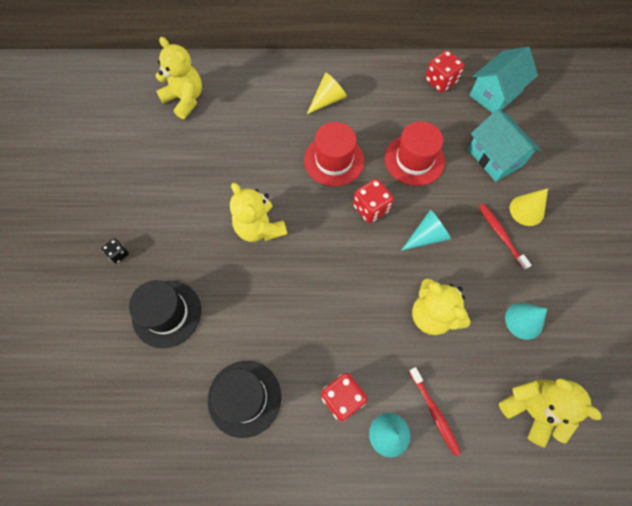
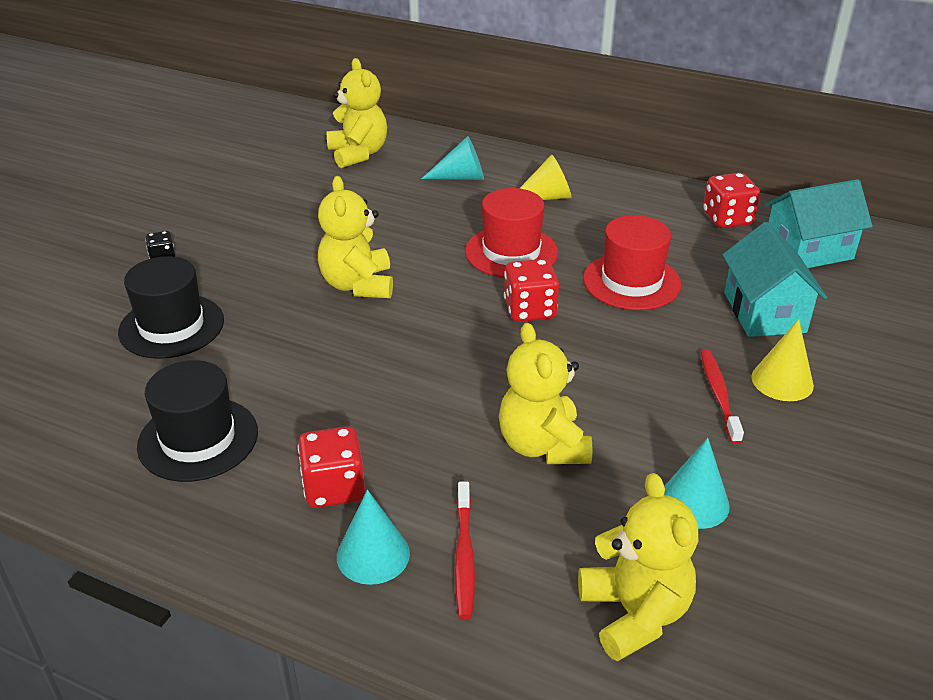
camera: 25 degrees right, 30 degrees down
(427, 236) = (595, 361): turquoise cone -> turquoise cone (461, 177)

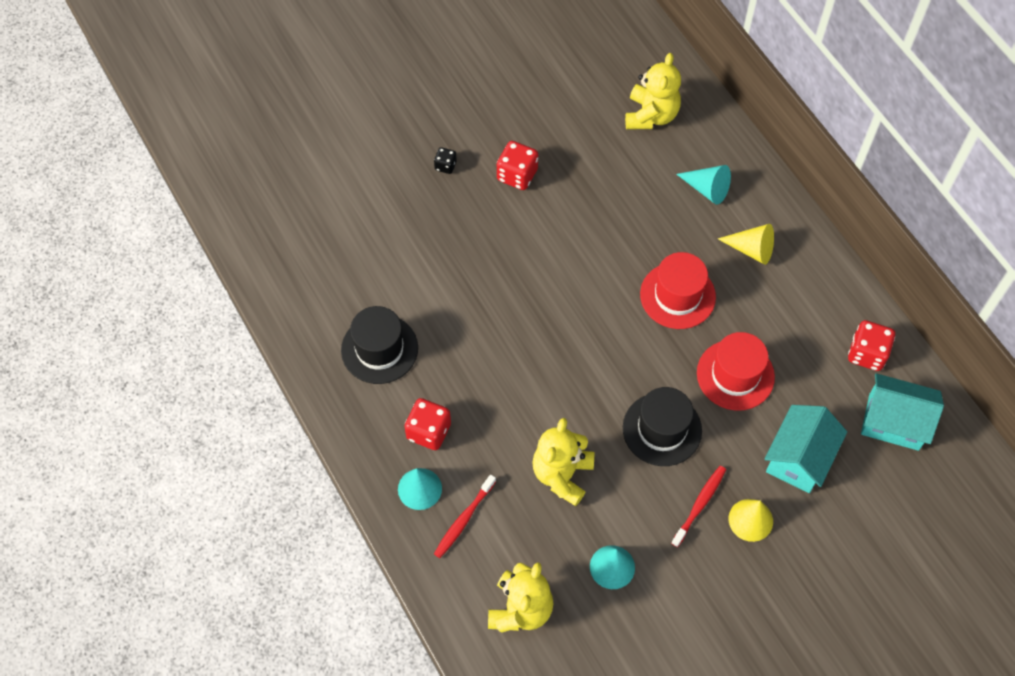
camera: 35 degrees right, 25 degrees up
(171, 326) = (415, 240): black hat -> black hat (662, 429)
(358, 285) = (551, 268): yellow teddy bear -> none
(530, 310) = (644, 360): red dice -> red dice (517, 175)

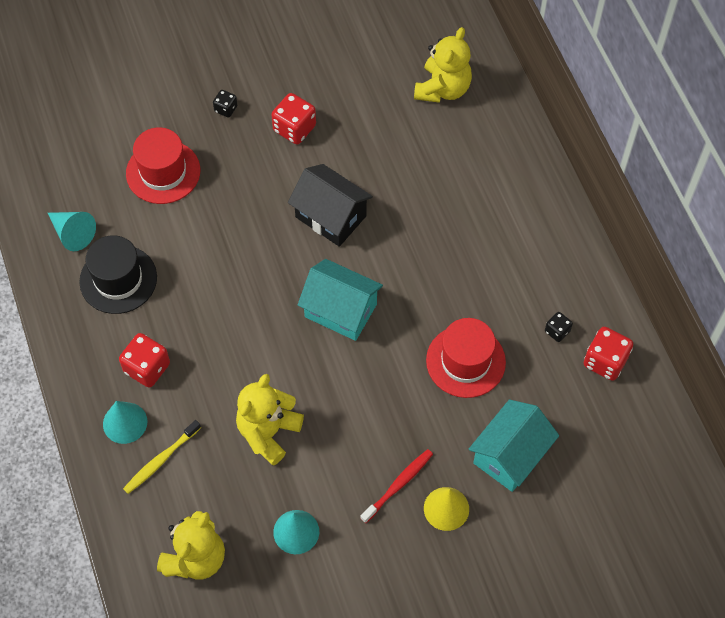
camera: 10 degrees right, 0 degrees up
(464, 519) = (161, 460): red toothbrush -> yellow toothbrush
(572, 255) = (330, 216): none -> black house
(662, 429) = (378, 403): black hat -> none
(677, 295) = (426, 273): red hat -> red hat (163, 172)
(707, 189) = (481, 171): turquoise cone -> turquoise cone (72, 233)
(751, 249) = (512, 238): yellow cone -> none
(815, 332) = (557, 331): none -> black dice
(893, 422) = (616, 434): turquoise house -> turquoise house (340, 310)

